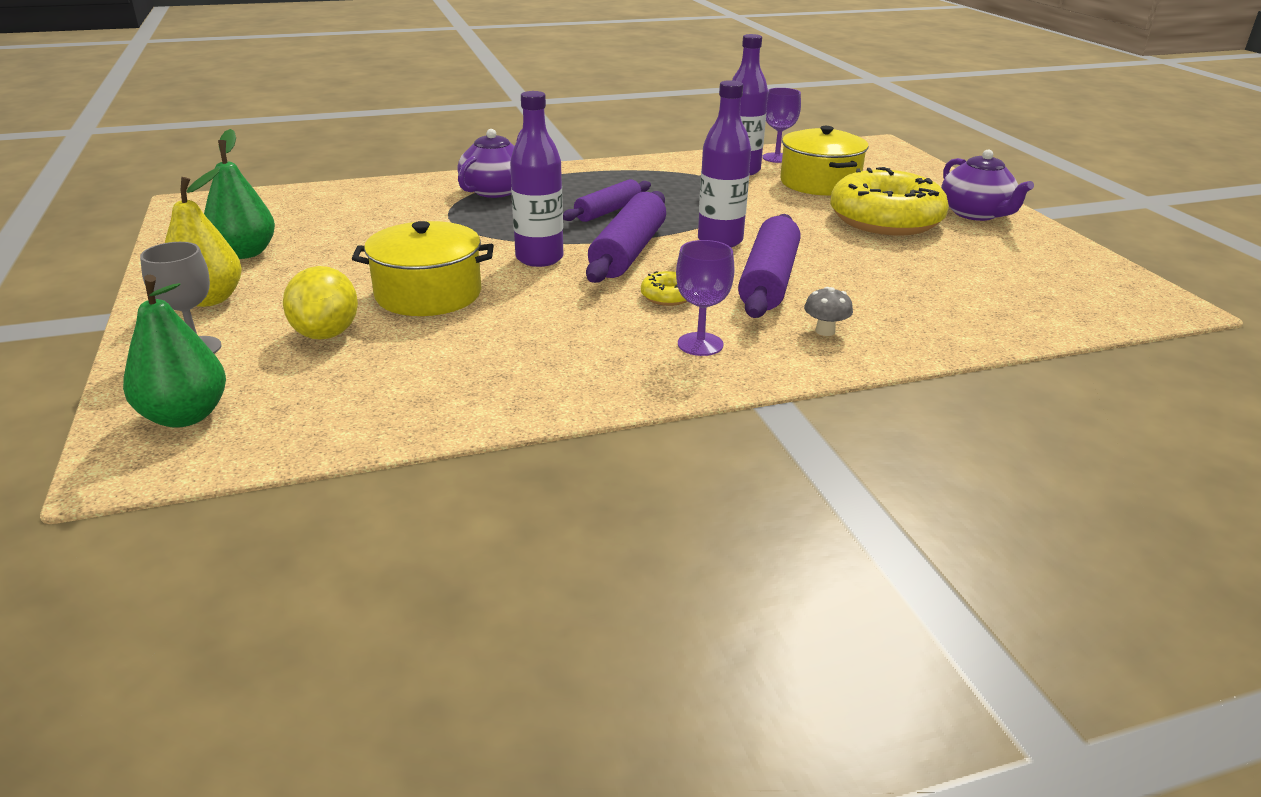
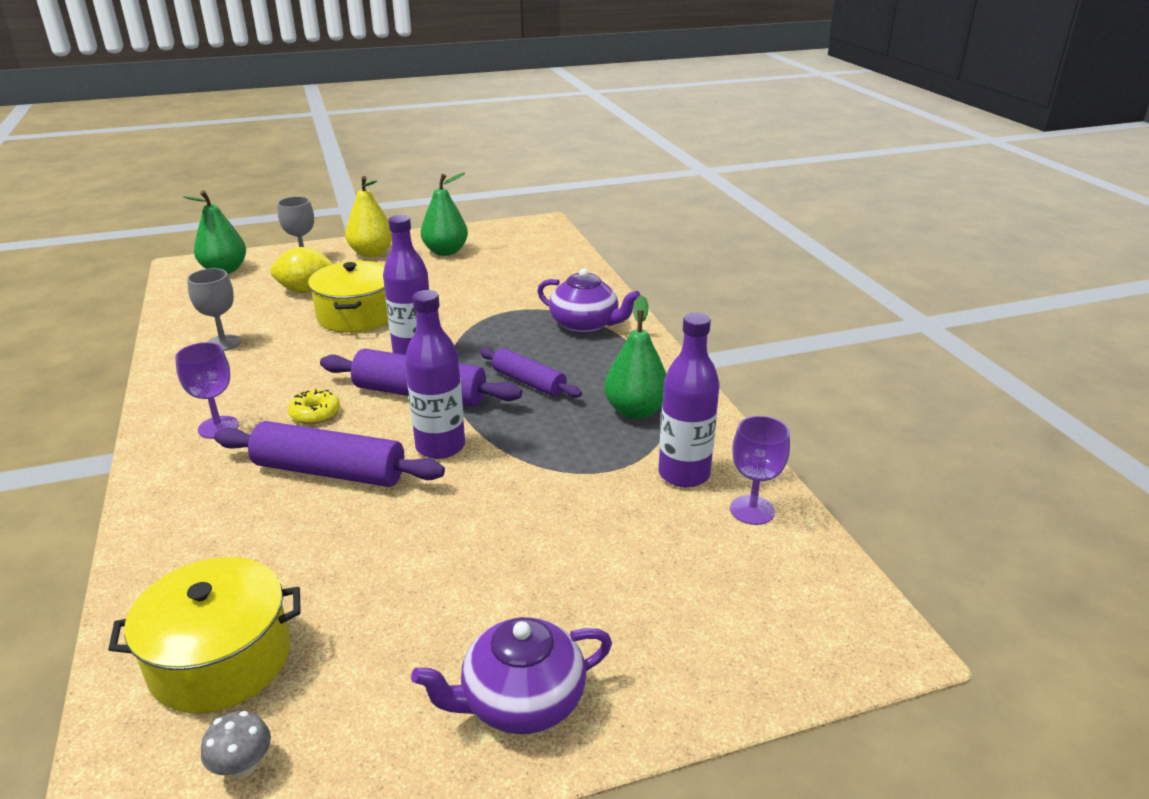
camera: 90 degrees right, 0 degrees up
(483, 373) = (223, 343): none -> grey goblet
(657, 179) = (636, 411): none -> green pear
(819, 183) = (646, 541): yellow pot -> yellow pot (220, 659)
(825, 331) = (207, 496): grey mushroom -> grey mushroom (243, 766)
(885, 220) = (497, 587): yellow donut -> none

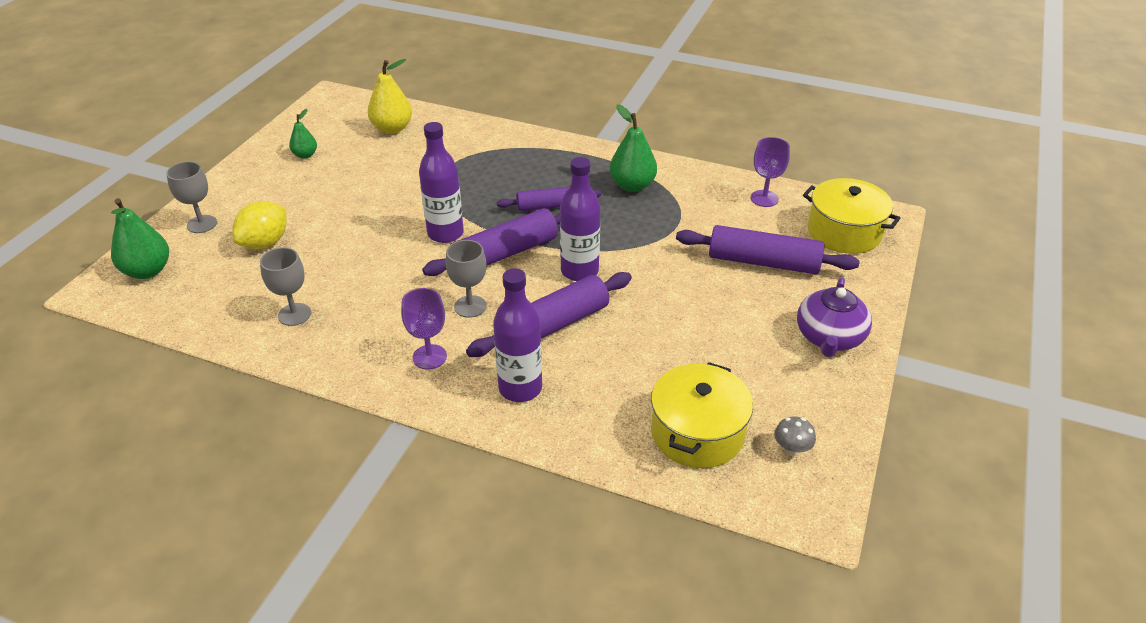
camera: 50 degrees left, 10 degrees up
(315, 413) = (470, 306): yellow donut -> grey goblet
(357, 315) = (348, 235): yellow pot -> yellow pot (844, 232)
(371, 253) = (247, 187): yellow pear -> yellow pear (392, 128)
(445, 252) = (305, 155): green pear -> green pear, size x0.59
(585, 325) = (508, 153): purple teapot -> none
(616, 567) = (763, 262): none -> purple rolling pin
(684, 474) = (711, 202): purple bottle -> purple bottle (520, 388)

